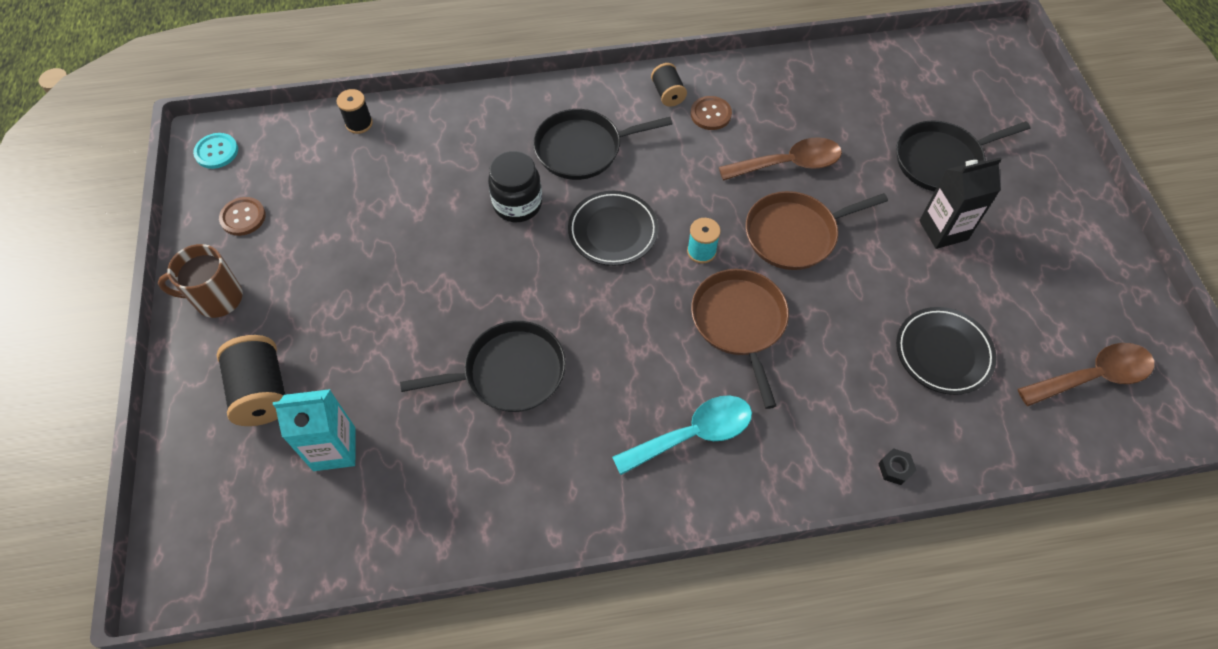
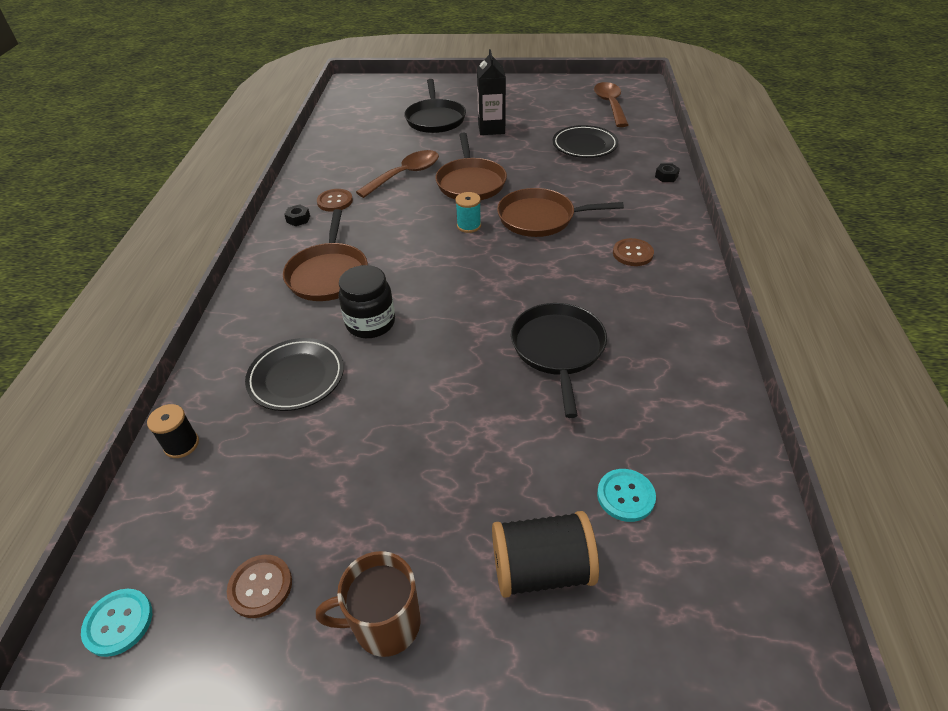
camera: 75 degrees left, 15 degrees down
(217, 298) = (384, 624): brown mug -> brown mug turned 75 degrees clockwise
(334, 449) = (625, 496): turquoise carton -> turquoise button
(583, 149) = (328, 274): black pan -> brown pan
(613, 231) = (429, 268): black plate -> black plate (296, 377)
(668, 94) = (298, 219): black spool -> black nut
(693, 434) = (632, 253): turquoise spoon -> brown button
(789, 164) = (405, 175): brown spoon -> brown spoon turned 45 degrees clockwise

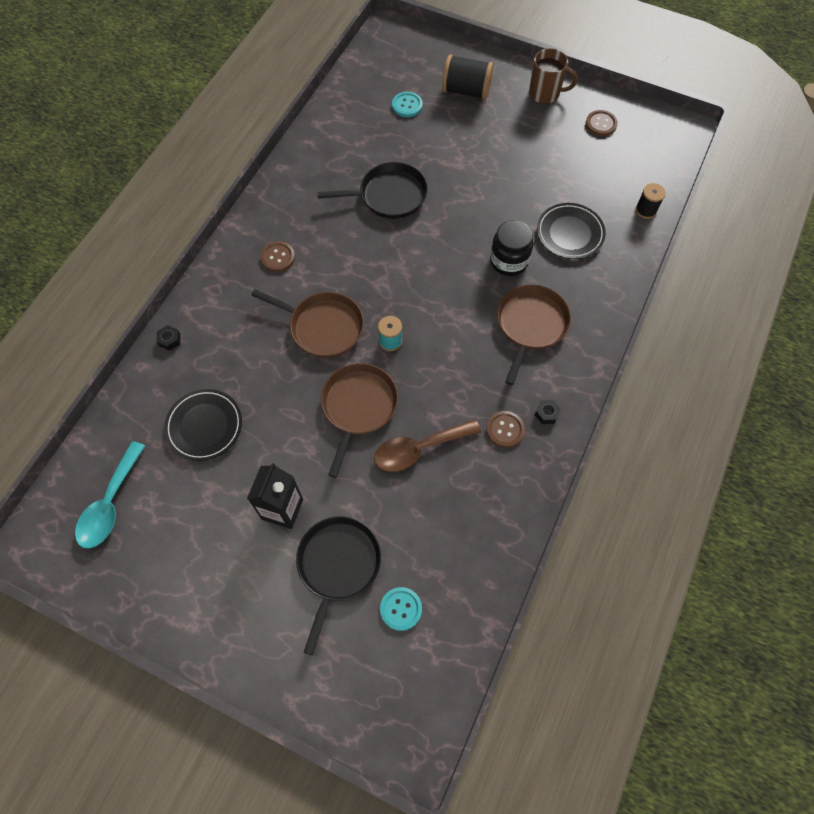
camera: 160 degrees left, 20 degrees up
(118, 623) = (668, 130): turquoise button -> turquoise button (401, 609)
(558, 349) = (389, 195): black pan -> black pan turned 120 degrees counterclockwise
(610, 105) = (110, 504): brown spoon -> turquoise spoon

